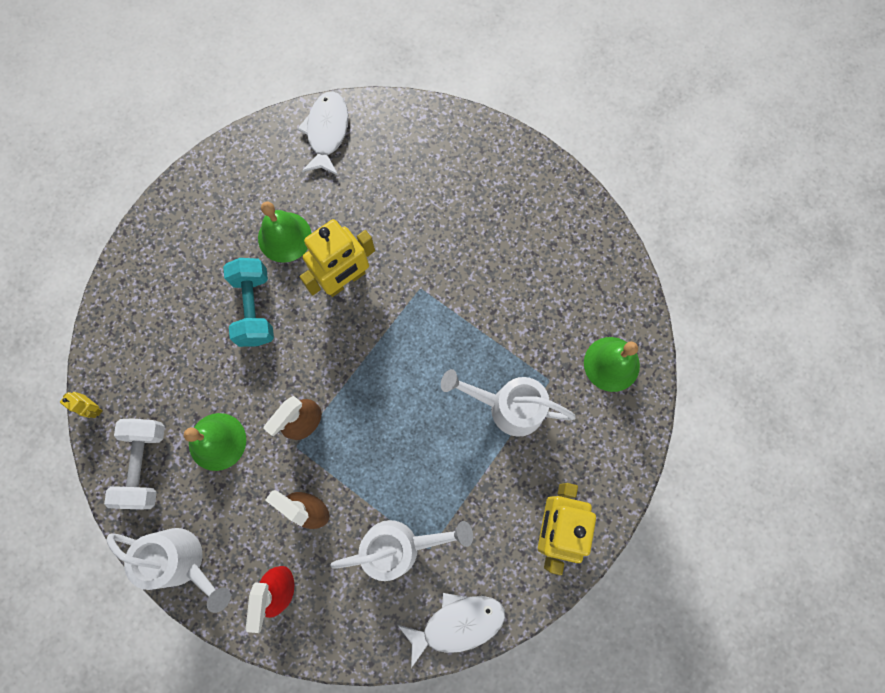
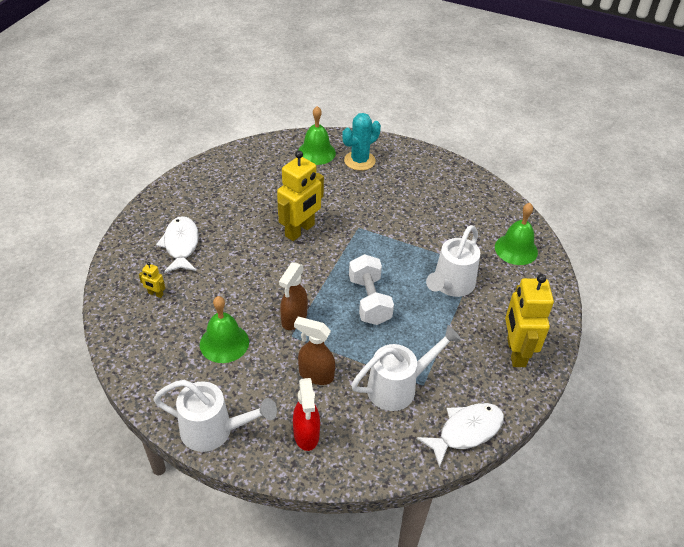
camera: 15 degrees left, 30 degrees down
(93, 408) = (111, 338): yellow robot -> yellow robot (155, 294)
(145, 465) = (165, 369): white dumbbell -> white dumbbell (369, 300)
(254, 308) = (233, 256): turquoise dumbbell -> none
(284, 237) = (246, 213): green bell -> green bell (316, 152)
(327, 132) = (261, 154): white fish -> white fish (181, 245)
(454, 167) = (359, 161): none -> turquoise cactus
(508, 407) = (451, 285): white watering can -> white watering can turned 60 degrees counterclockwise

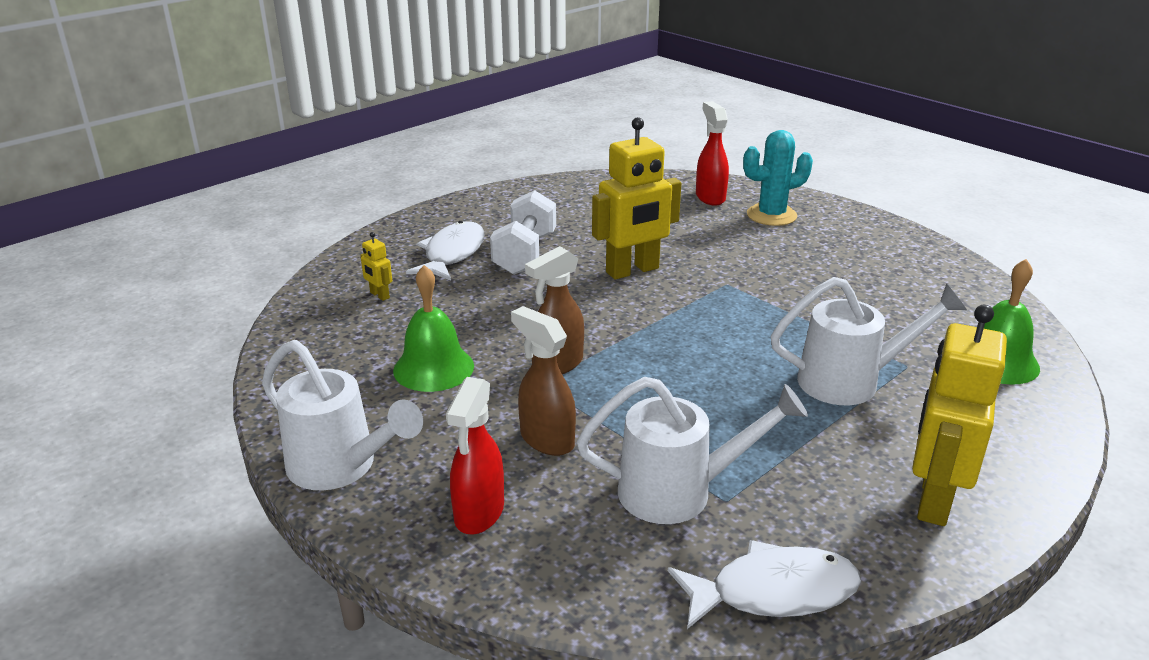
camera: 25 degrees right, 15 degrees down
(316, 152) = (710, 197): green bell -> red spray bottle
(369, 300) = (693, 370): white dumbbell -> white dumbbell (525, 254)
(451, 285) = (849, 381): white watering can -> white watering can turned 150 degrees counterclockwise

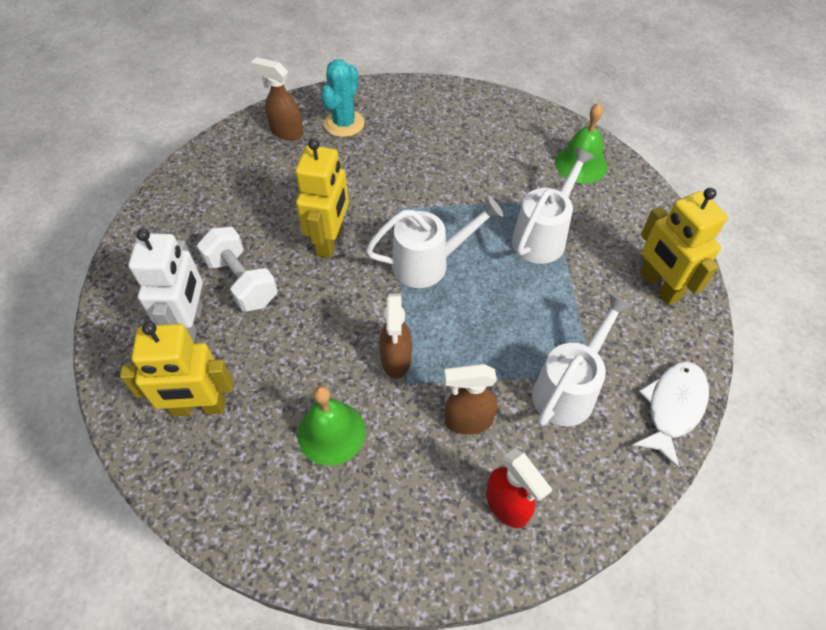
camera: 50 degrees left, 25 degrees up
(340, 467) = (394, 560): white watering can -> white watering can (428, 263)
(379, 295) = (199, 407): yellow robot -> yellow robot, size x2.36
(452, 254) = (191, 324): white fish -> white robot
(710, 197) = (286, 132): red spray bottle -> brown spray bottle

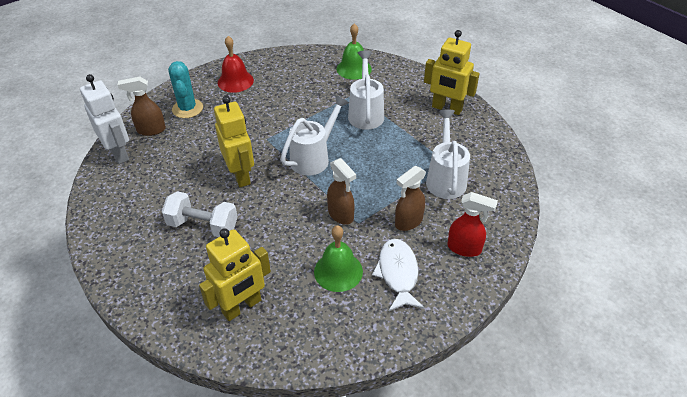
camera: 35 degrees left, 10 degrees down
(191, 324) = (190, 266): white robot -> white robot (119, 153)
(424, 113) = (235, 81): none -> red bell
(672, 408) = (501, 159): white fish -> white fish (398, 273)

